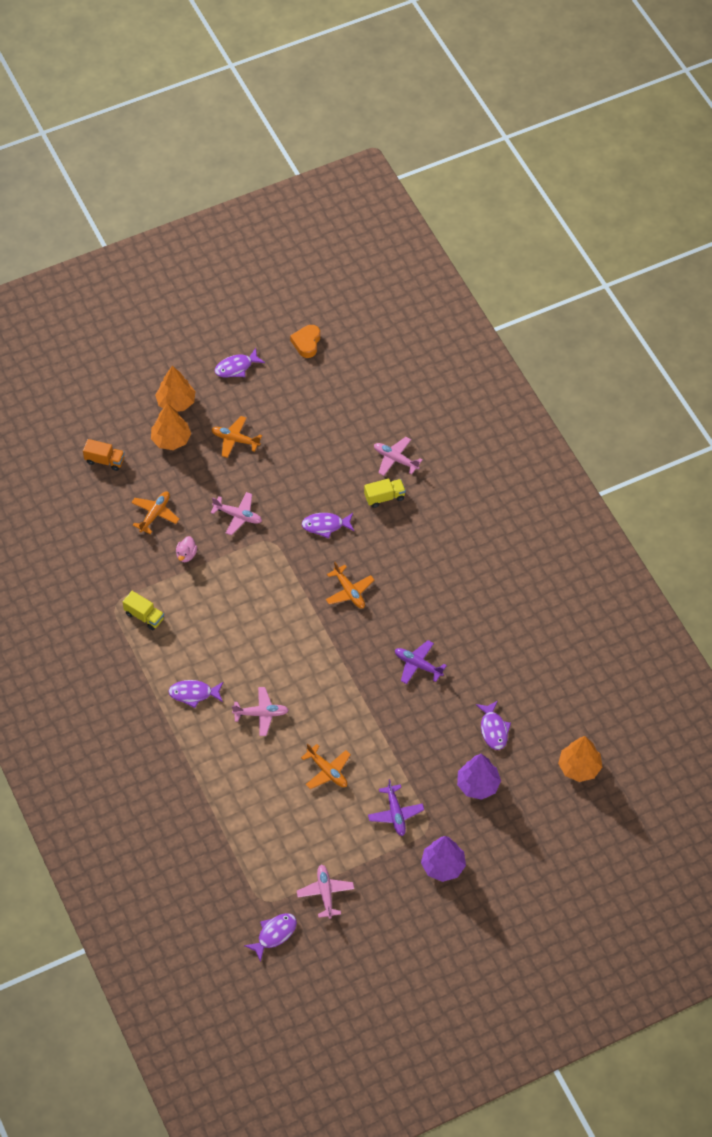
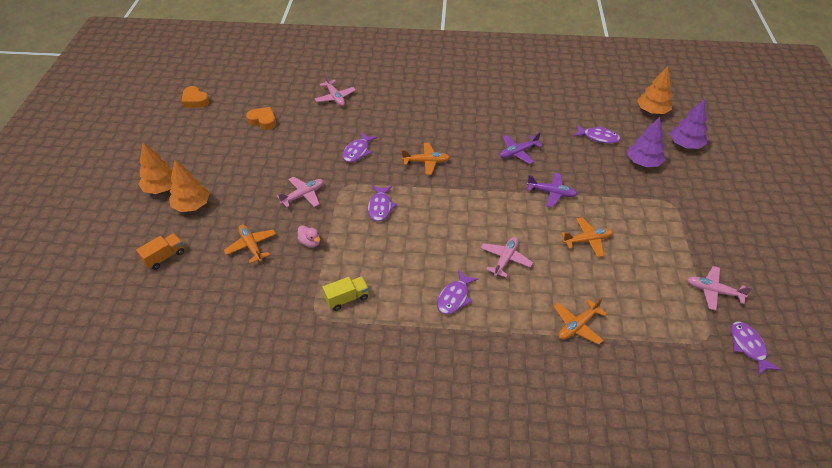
camera: 60 degrees left, 10 degrees down
(235, 440) = (233, 169): orange plane -> orange plane (577, 325)
(236, 367) = (172, 142): purple fish -> purple fish (380, 207)
(316, 420) = (263, 121): none -> orange heart
(384, 497) = (361, 114): yellow truck -> none
(395, 459) = (335, 97): pink plane -> pink plane turned 90 degrees counterclockwise
(395, 814) = (649, 216): purple plane -> purple plane (551, 193)
(443, 866) = (711, 208): purple tree -> purple tree (685, 144)

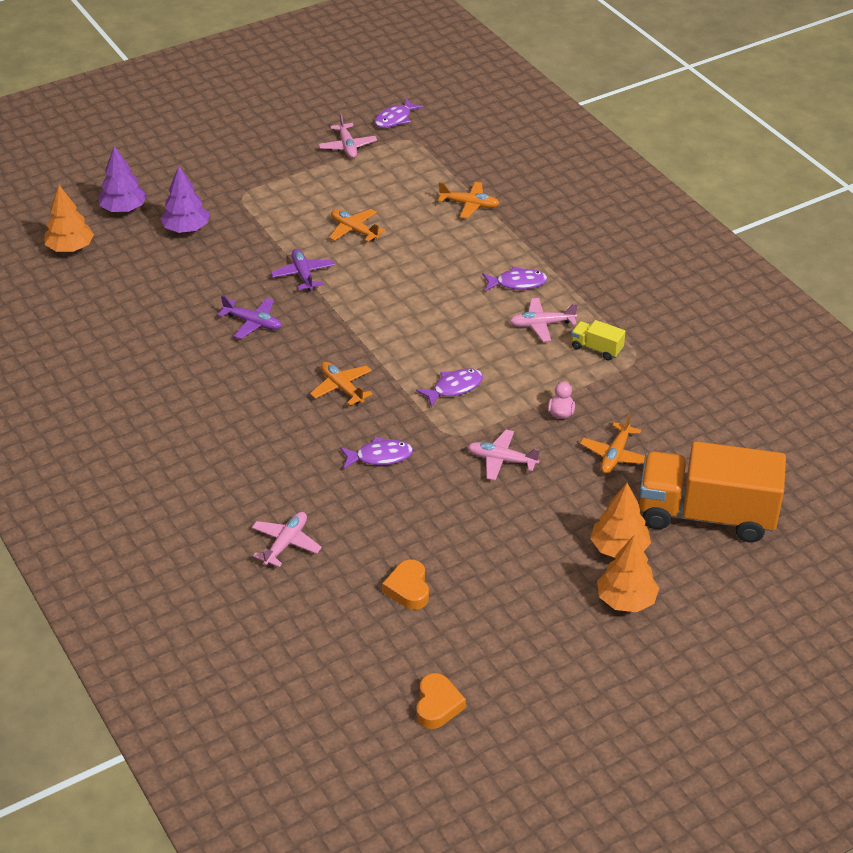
camera: 125 degrees left, 5 degrees down
(164, 257) = (706, 515): orange truck -> orange truck, size x2.44
(505, 259) = (435, 271): pink plane -> pink plane (541, 324)
(598, 137) = (165, 273): purple fish -> none

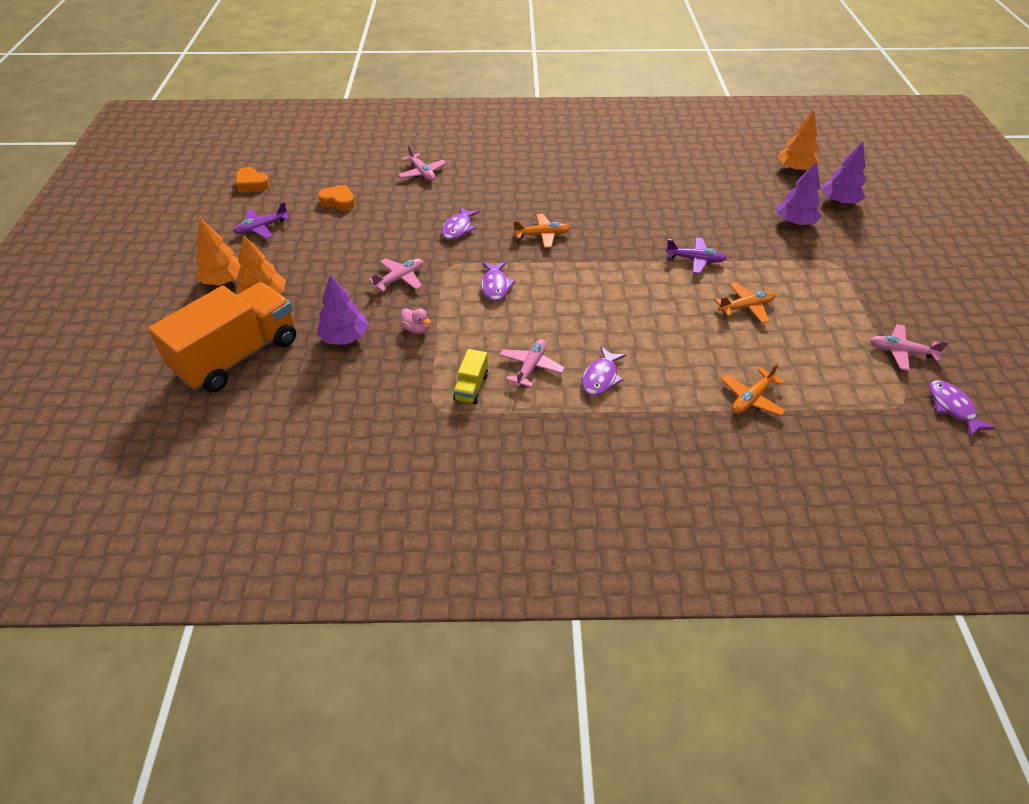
camera: 120 degrees right, 5 degrees up
(253, 323) = (648, 219): purple plane -> purple plane (261, 228)
(596, 348) = (471, 387): yellow truck -> yellow truck turned 135 degrees clockwise
(615, 455) = (345, 337): orange plane -> purple tree

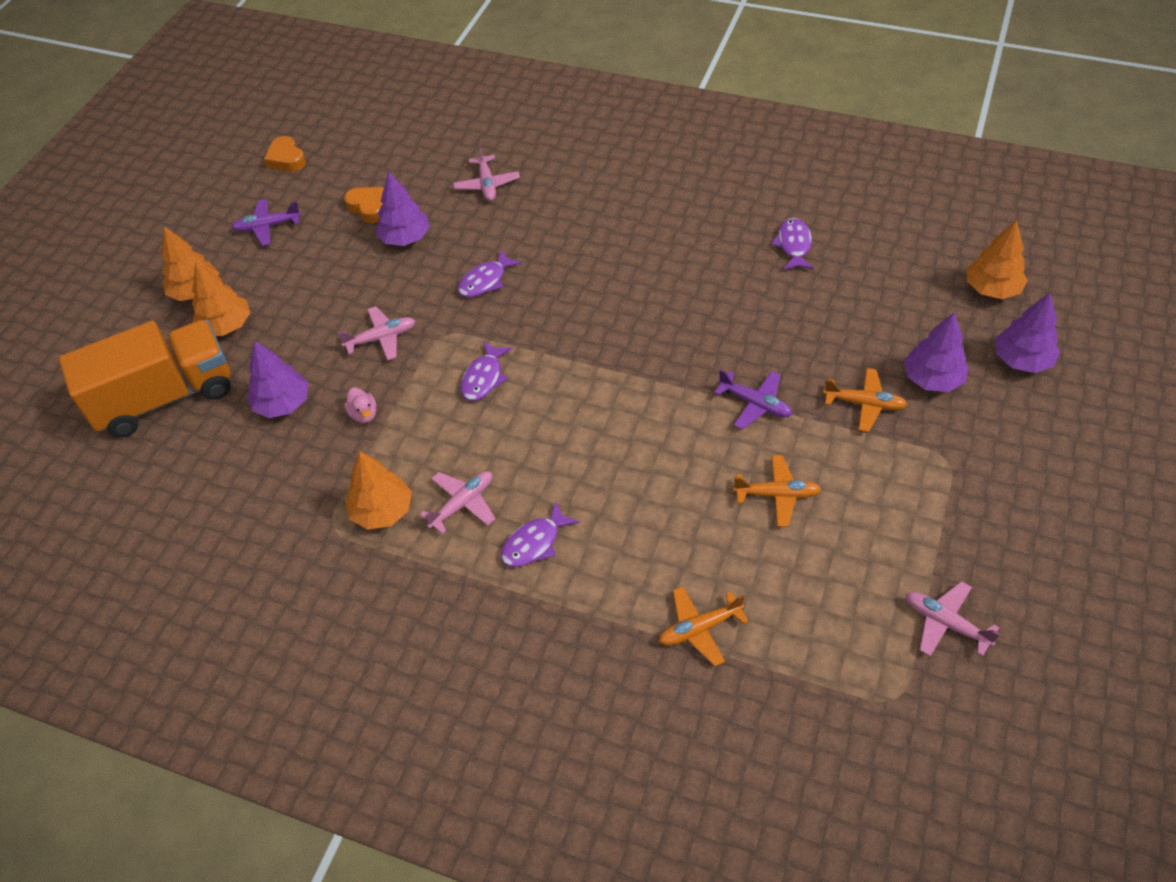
camera: 25 degrees right, 5 degrees up
(379, 215) = (405, 238): none -> purple tree
(471, 387) = (382, 511): yellow truck -> orange tree
(542, 235) = (581, 316): orange plane -> orange plane (864, 404)
(952, 408) = (959, 727): purple fish -> purple fish (794, 245)

